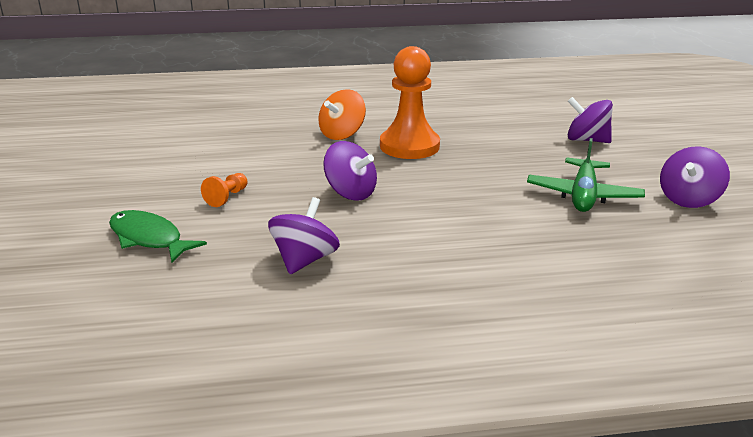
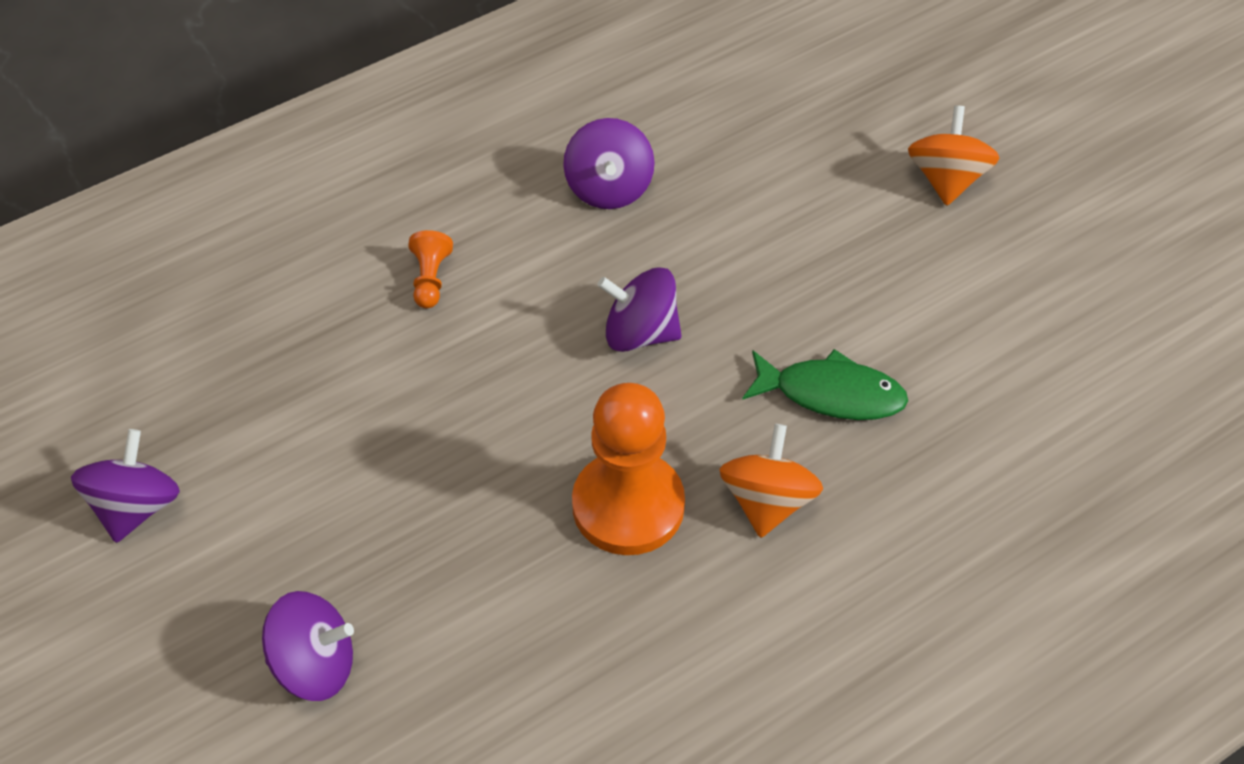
camera: 155 degrees right, 25 degrees up
(85, 206) = (947, 179): none -> orange spinning top
(149, 238) = (810, 157): green fish -> green fish (831, 394)
(227, 197) = (795, 260): orange pawn -> orange pawn (430, 279)
(583, 195) = (300, 456): green plane -> none

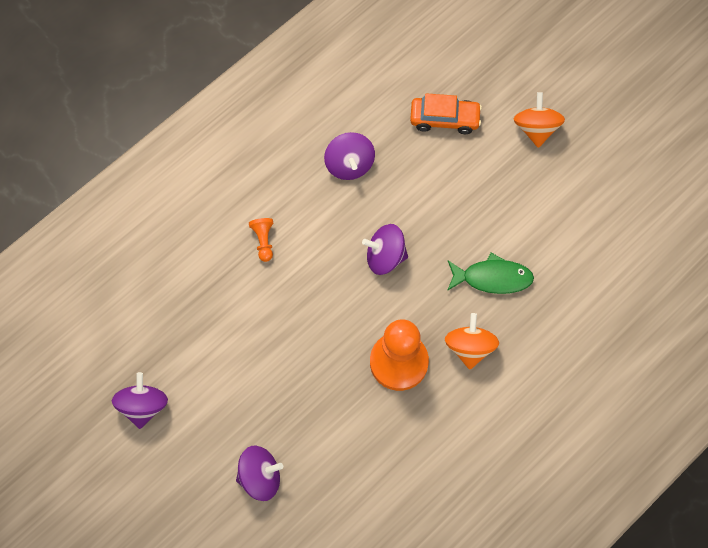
camera: 10 degrees left, 15 degrees up
(788, 145) = (444, 119): none -> orange car

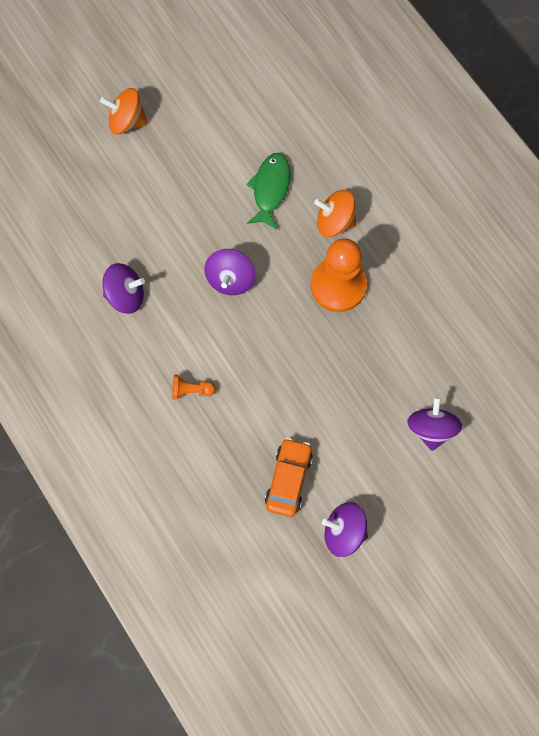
camera: 80 degrees left, 5 degrees up
(444, 119) = (97, 199): orange car -> orange car (288, 479)

